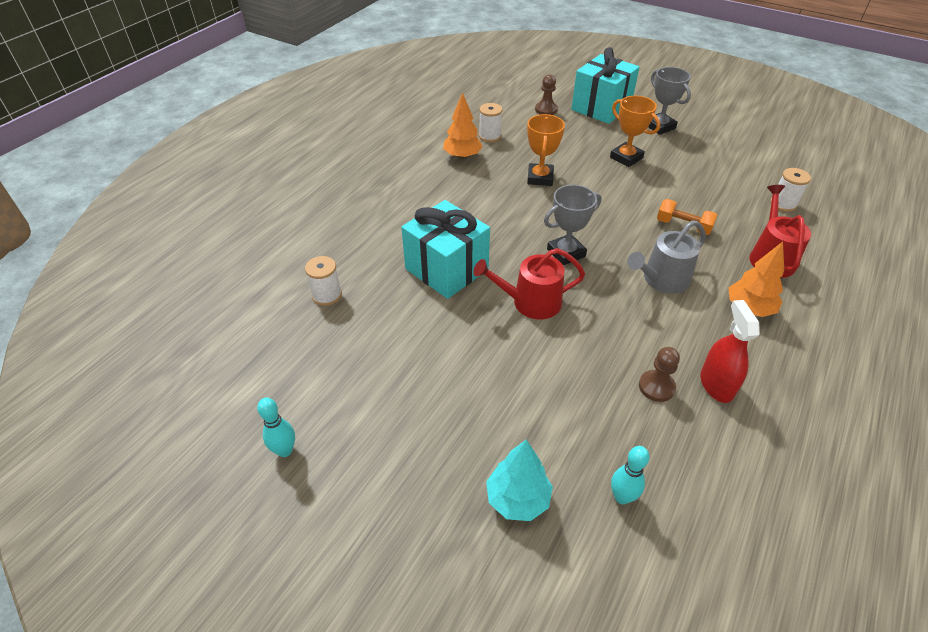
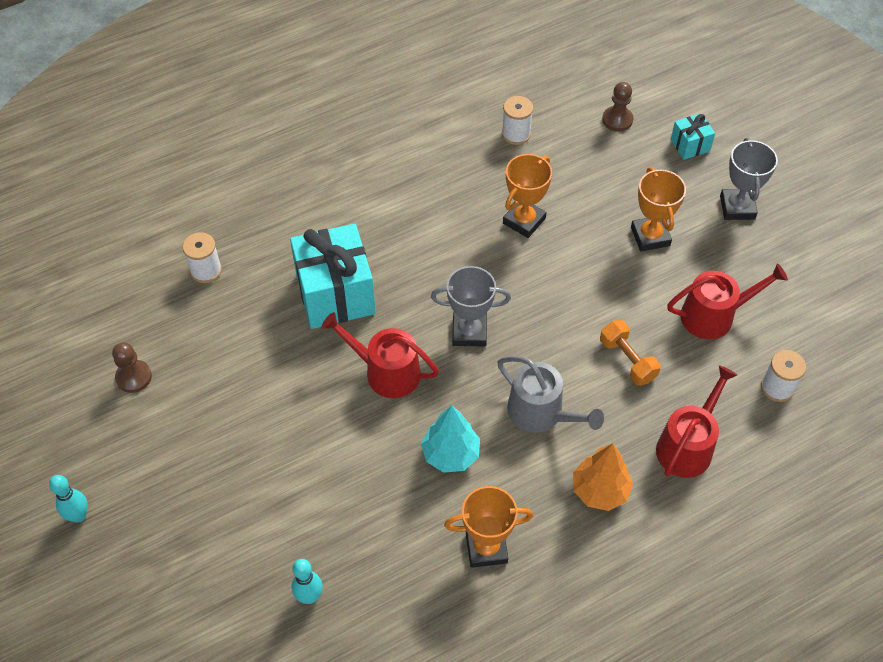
camera: 30 degrees right, 10 degrees up
(285, 450) = (78, 410): turquoise bowling pin -> turquoise bowling pin (79, 516)
(462, 156) = (462, 151): orange tree -> none
(518, 499) = (225, 551): turquoise tree -> turquoise tree (451, 454)
(601, 108) = (690, 145): turquoise gift -> turquoise gift, size x0.48
(656, 387) = (428, 520): brown pawn -> brown pawn (134, 377)
(662, 280) = (541, 413): grey watering can -> grey watering can turned 135 degrees counterclockwise
(706, 182) = (713, 315): none -> red watering can
(716, 385) = (486, 548): red spray bottle -> orange trophy

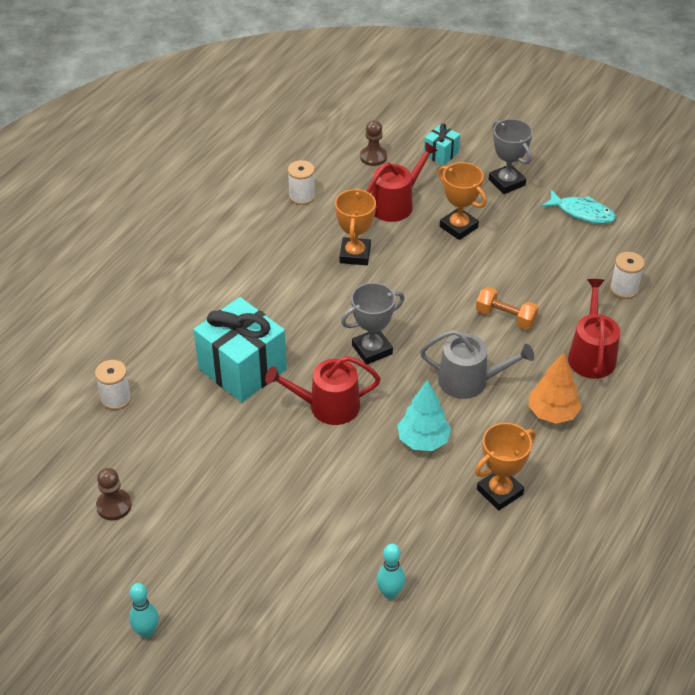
camera: 30 degrees left, 10 degrees down
(713, 315) = (544, 261): red watering can -> red watering can (395, 204)
(795, 278) = (582, 213): none -> turquoise fish

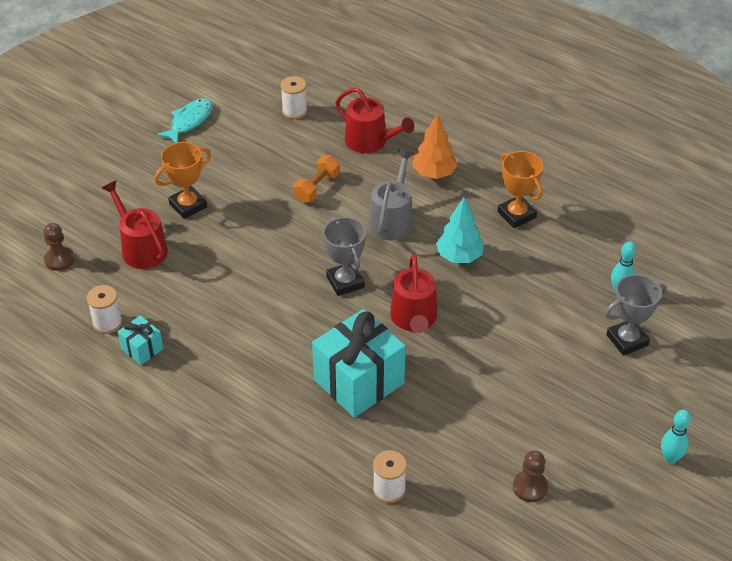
camera: 85 degrees left, 0 degrees up
(355, 254) = (210, 285): orange trophy -> none
(441, 154) = (72, 207): turquoise gift -> turquoise gift (142, 349)
(506, 182) = (131, 165): grey trophy -> grey trophy (627, 340)
(591, 355) = (370, 141): red watering can -> red watering can turned 150 degrees counterclockwise

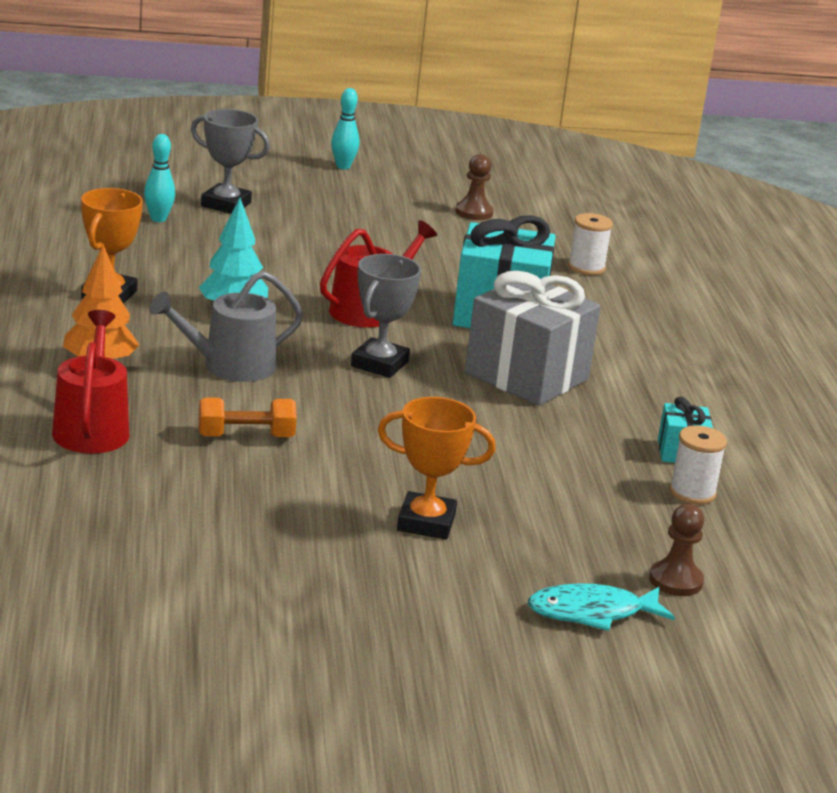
camera: 135 degrees left, 20 degrees down
(141, 248) = (553, 524): red watering can -> none
(189, 121) = (251, 605): turquoise fish -> turquoise fish (592, 613)
(276, 339) = (526, 376): none -> grey gift
(294, 111) = (98, 515): white spool -> none

